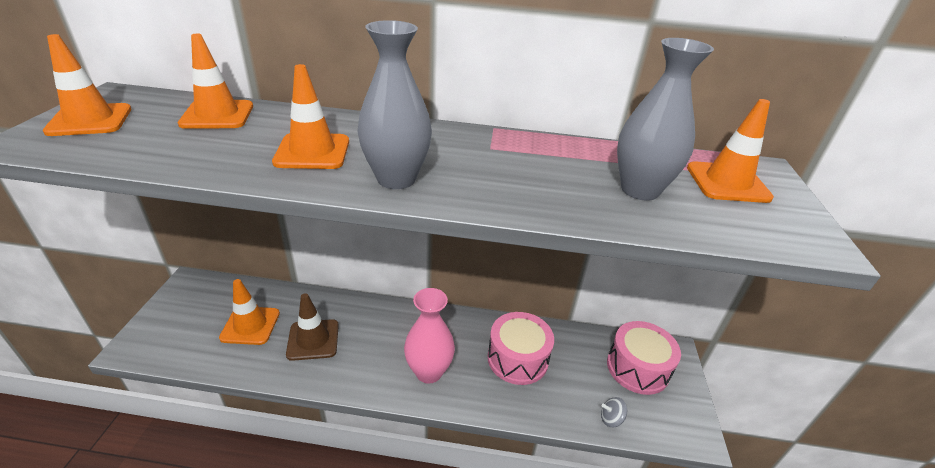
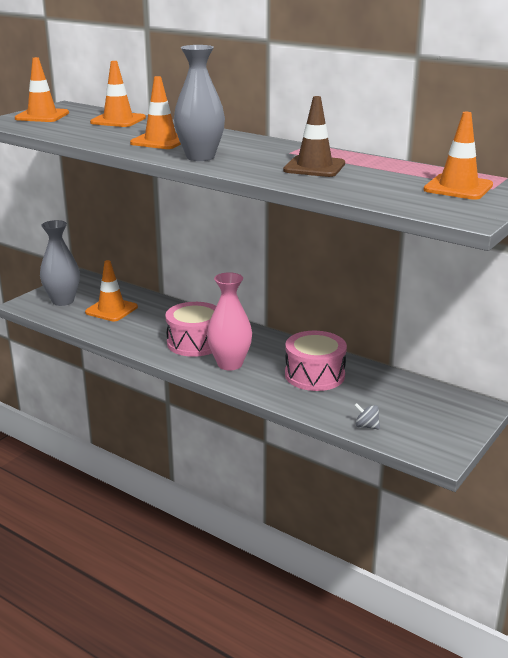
camera: 30 degrees right, 10 degrees down
(313, 340) = (152, 327): brown traffic cone -> brown traffic cone (314, 167)
(637, 368) = (428, 407): pink drum -> pink drum (195, 342)
(640, 190) = (372, 181): grey vase -> grey vase (63, 301)

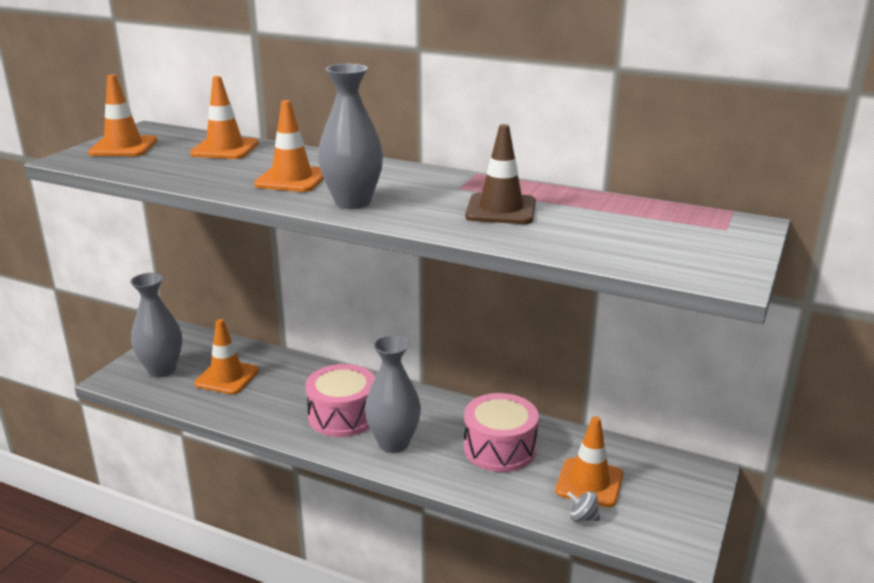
camera: 10 degrees left, 0 degrees up
(230, 364) = (393, 443): pink vase -> grey vase
(458, 188) = (687, 231): orange traffic cone -> orange traffic cone (589, 483)

